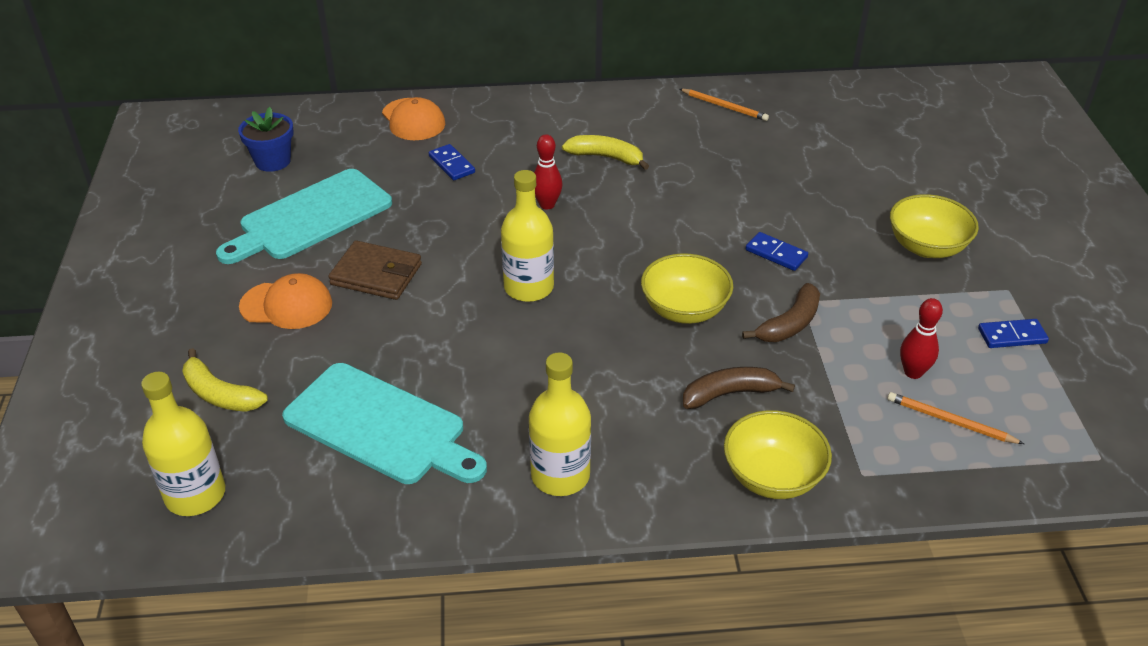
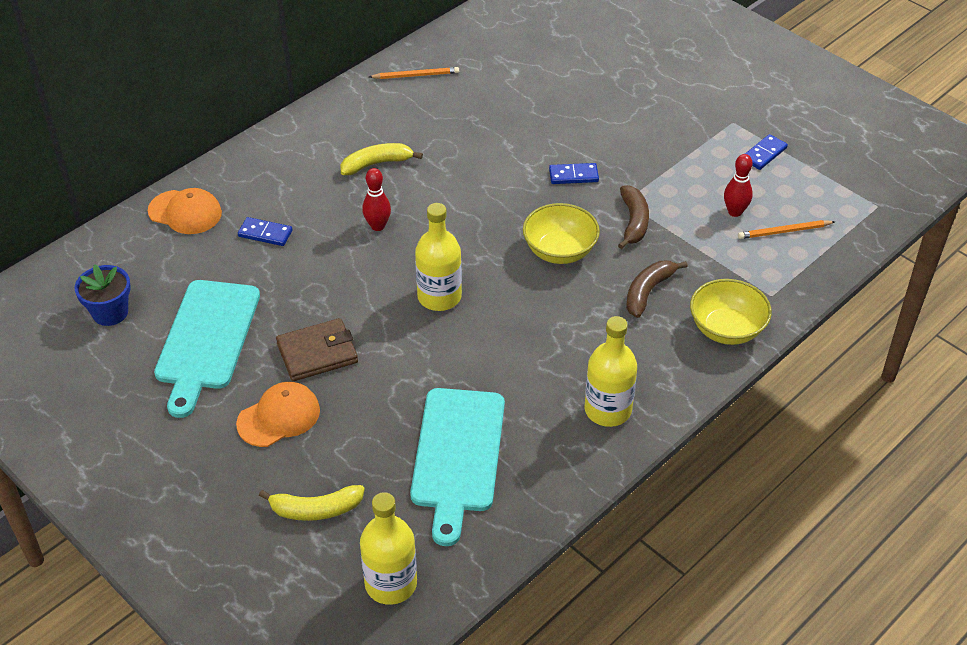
camera: 40 degrees left, 5 degrees up
(380, 426) = (457, 455): turquoise cutting board -> turquoise cutting board turned 105 degrees clockwise
(926, 247) = (659, 118): yellow bowl -> none

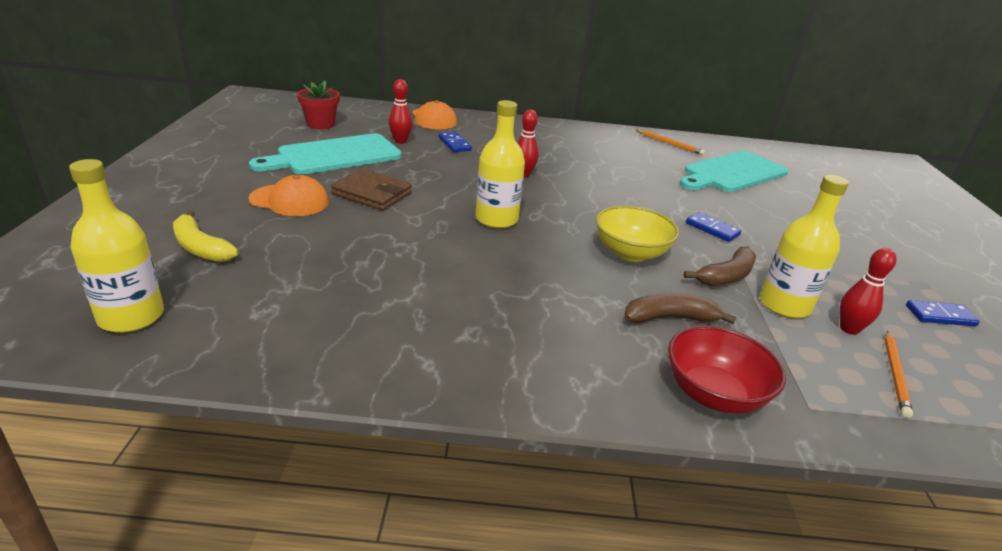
camera: 45 degrees right, 15 degrees down
(110, 312) = (320, 124): blue flower pot -> red flower pot
(219, 271) = (400, 141): none -> red bowling pin
(376, 164) = (575, 156): yellow banana -> none
(457, 455) = (332, 292): turquoise cutting board -> turquoise cutting board (733, 173)
(608, 410) = (494, 358): yellow bottle -> yellow bottle (784, 305)
(726, 329) = (713, 394): yellow bowl -> red bowl
(784, 231) = (895, 375): orange pencil -> orange pencil turned 105 degrees counterclockwise

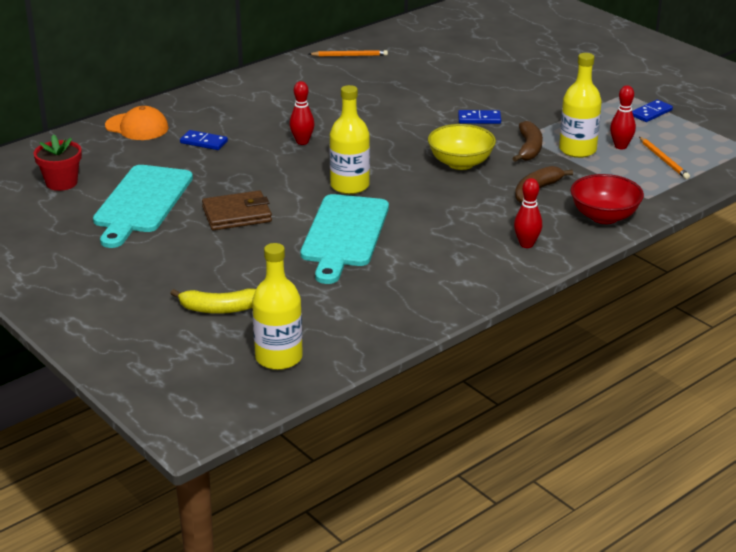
camera: 40 degrees left, 0 degrees up
(289, 200) = (196, 251): orange cap -> none
(400, 141) = (159, 162): red bowling pin -> red bowling pin (526, 244)
(733, 173) = (429, 62): turquoise cutting board -> turquoise cutting board (344, 234)

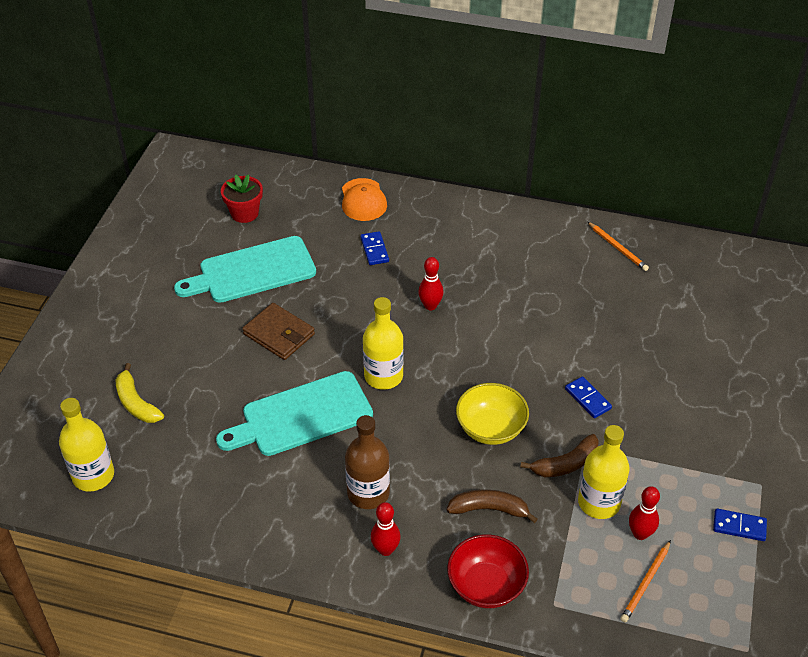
camera: 55 degrees right, 15 degrees up
(462, 233) = (368, 493): none -> brown bottle

